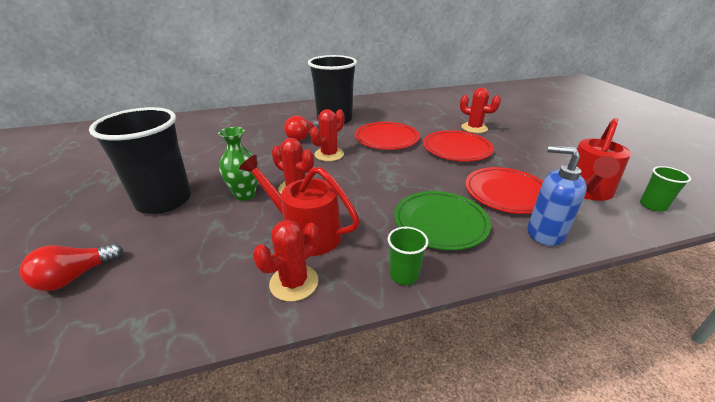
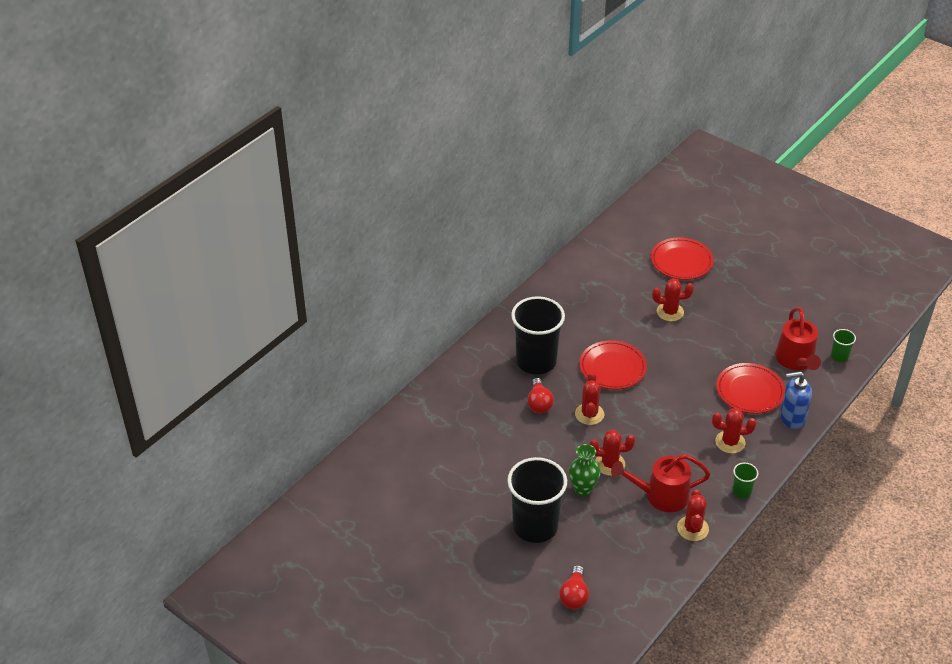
camera: 35 degrees left, 10 degrees up
(440, 222) = (730, 442): green plate -> red cactus
(456, 149) = (679, 353): red plate -> red plate (681, 261)

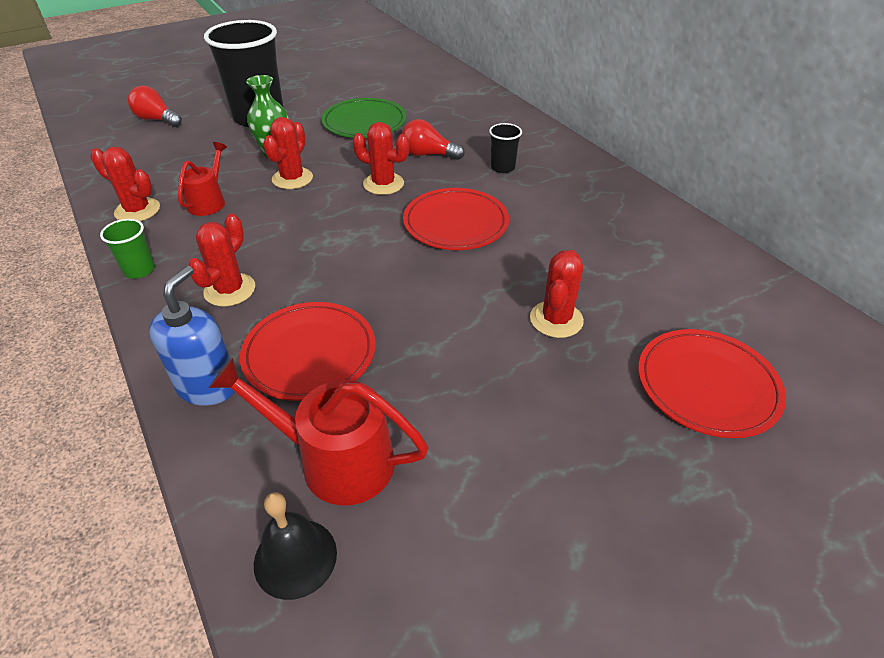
camera: 110 degrees right, 0 degrees up
(509, 455) = (364, 122): none -> green plate
(536, 361) = (502, 167): black cup -> black cup, size x0.43
(661, 495) = (209, 202): red watering can -> red watering can, size x0.63
(839, 356) = (295, 558): green cup -> black bell

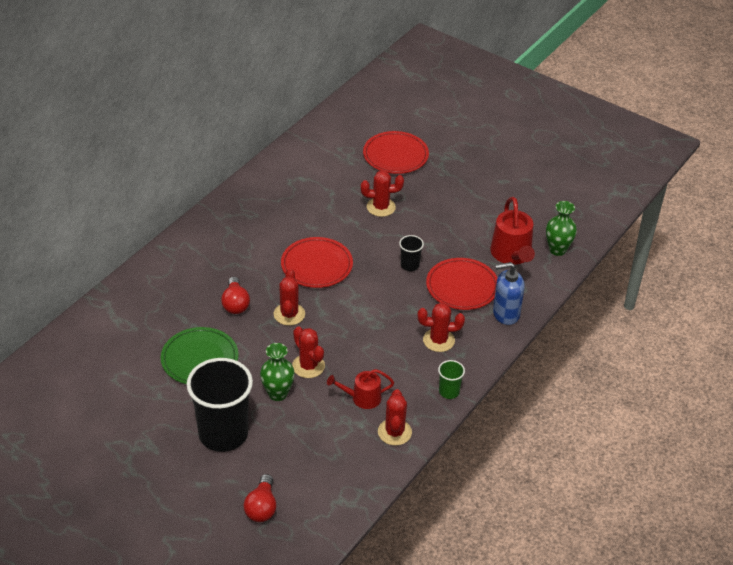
camera: 115 degrees left, 0 degrees up
(292, 178) = (308, 366): red cactus -> red cactus turned 60 degrees clockwise
(295, 558) = (557, 250): black bell -> green vase
(502, 167) = (235, 260): black cup -> black cup (410, 265)

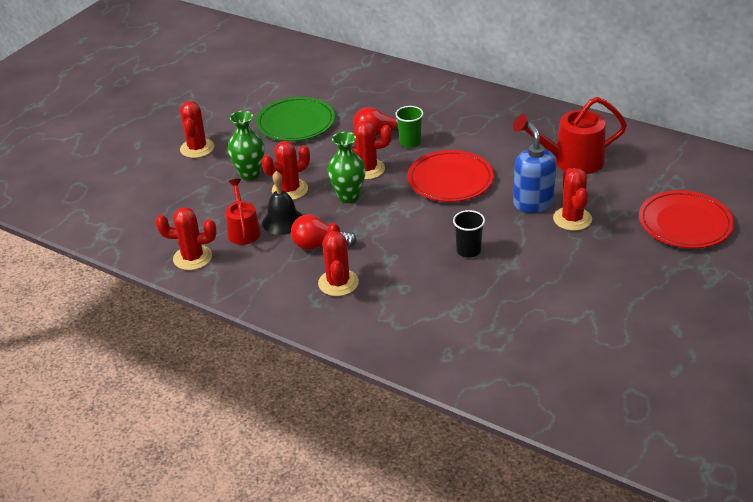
camera: 90 degrees right, 5 degrees down
(223, 434) = (197, 148): black cup -> red cactus
(262, 507) = (103, 181): red light bulb -> red light bulb (319, 245)
(353, 372) = (283, 221): none -> black bell
(449, 391) = (253, 296): green cup -> green cup (410, 142)
(462, 287) = (438, 298): red plate -> none
(505, 314) = (394, 341): blue soap dispenser -> blue soap dispenser (533, 203)
(512, 254) = (514, 343): red watering can -> red watering can (571, 161)
(557, 250) = (539, 392): green vase -> green vase (348, 197)

